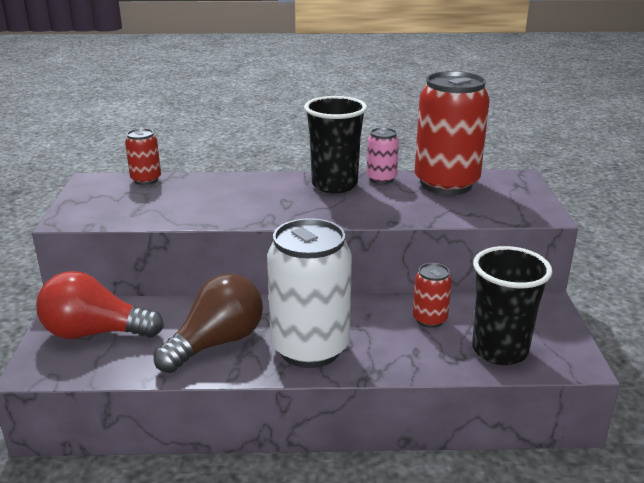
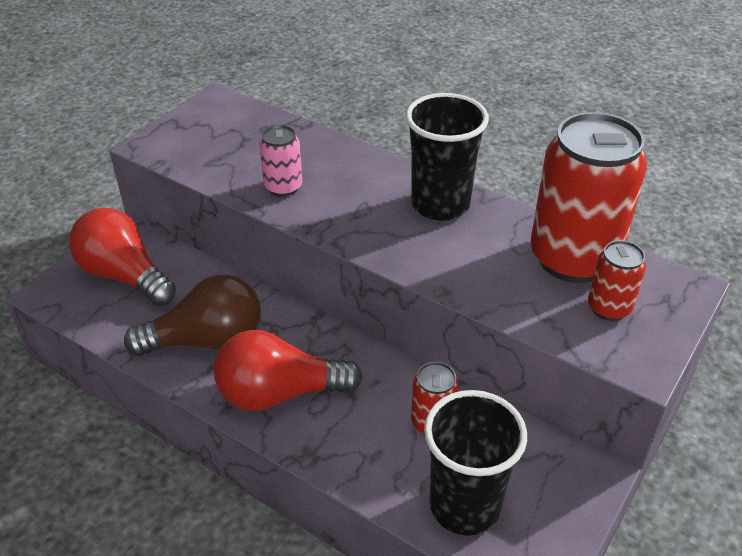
camera: 35 degrees right, 15 degrees up
(146, 180) = (263, 119): red can -> red can (609, 308)
(310, 348) = (279, 393): white can -> red light bulb
(381, 179) = (503, 217): pink can -> pink can (283, 187)

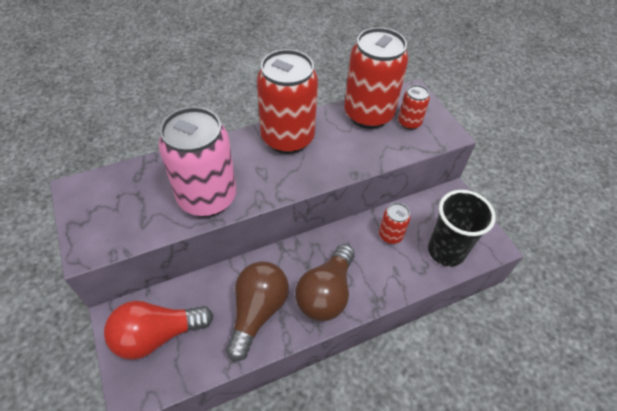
camera: 60 degrees left, 10 degrees up
(279, 393) = (326, 293): red light bulb -> brown light bulb
(283, 187) = (207, 198): pink can -> pink can, size x2.11
(440, 204) = (287, 138): black cup -> red can

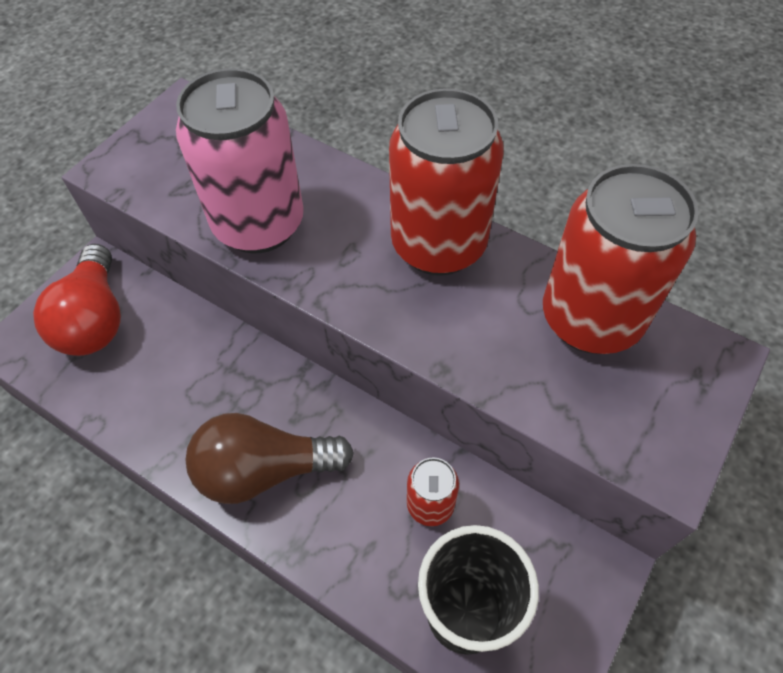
camera: 60 degrees right, 5 degrees up
(157, 335) = (95, 319): red light bulb -> red light bulb turned 135 degrees counterclockwise
(257, 312) = (185, 402): brown light bulb -> none
(409, 123) = (632, 389): red can -> none

